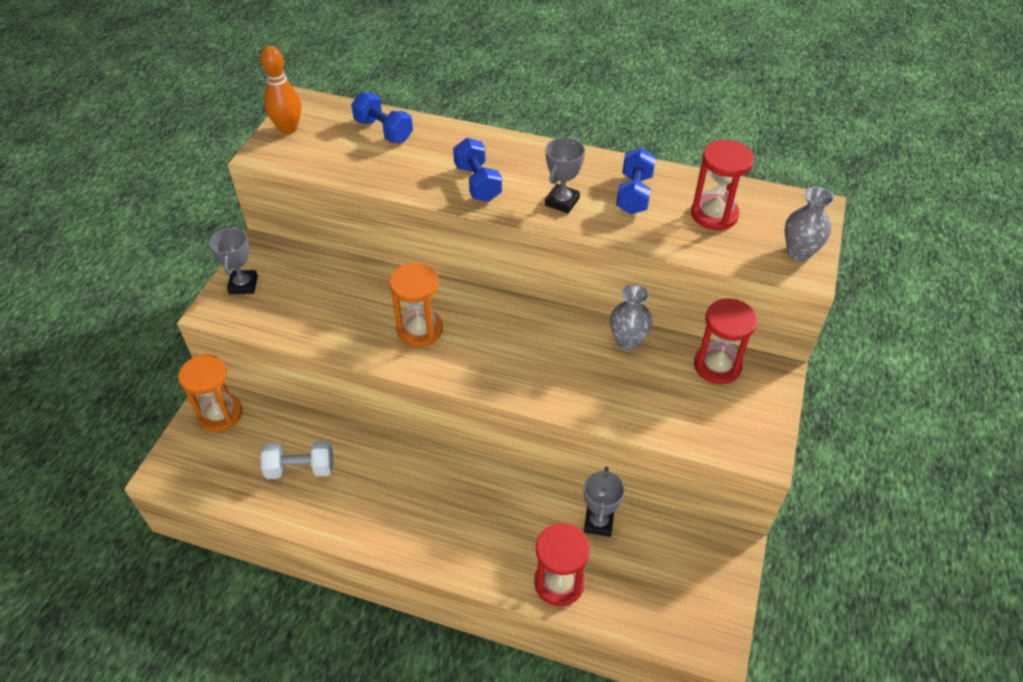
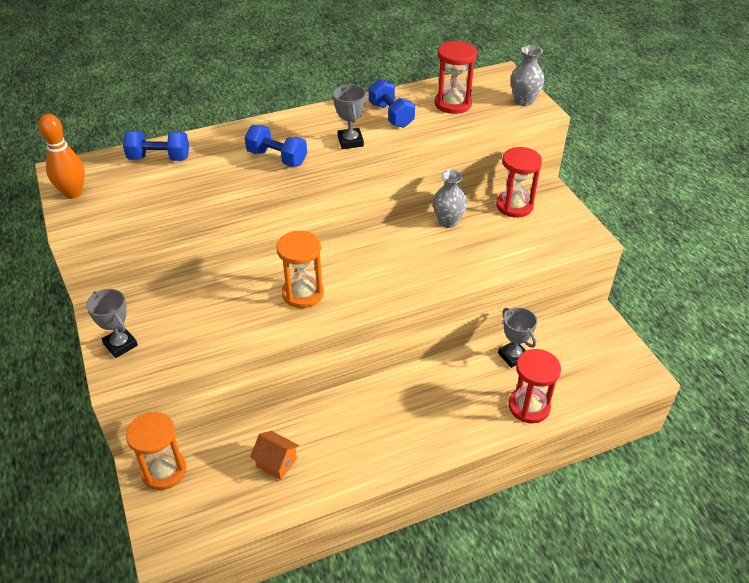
camera: 40 degrees left, 5 degrees down
(300, 468) = (276, 462): white dumbbell -> orange house

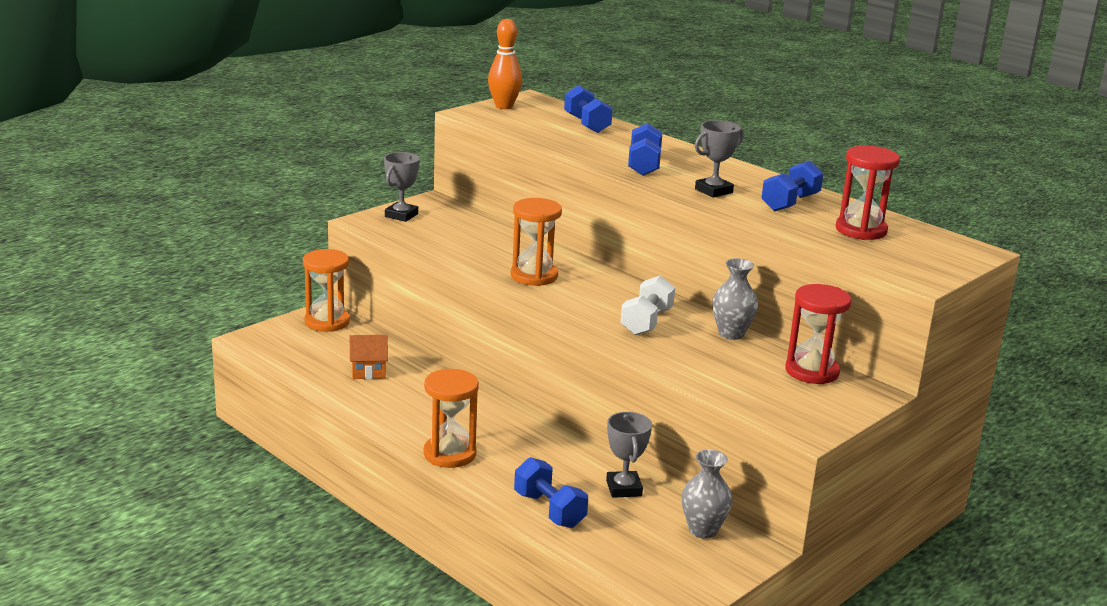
camera: 65 degrees right, 20 degrees down
(276, 462) = (368, 371): orange house -> orange house turned 75 degrees clockwise
(413, 257) = (646, 322): none -> white dumbbell
(434, 443) = (450, 454): none -> orange hourglass
(513, 356) = (624, 488): grey trophy -> grey trophy turned 45 degrees counterclockwise
(523, 101) = (928, 268): grey vase -> grey vase (703, 530)
(529, 406) = (549, 510): red hourglass -> blue dumbbell

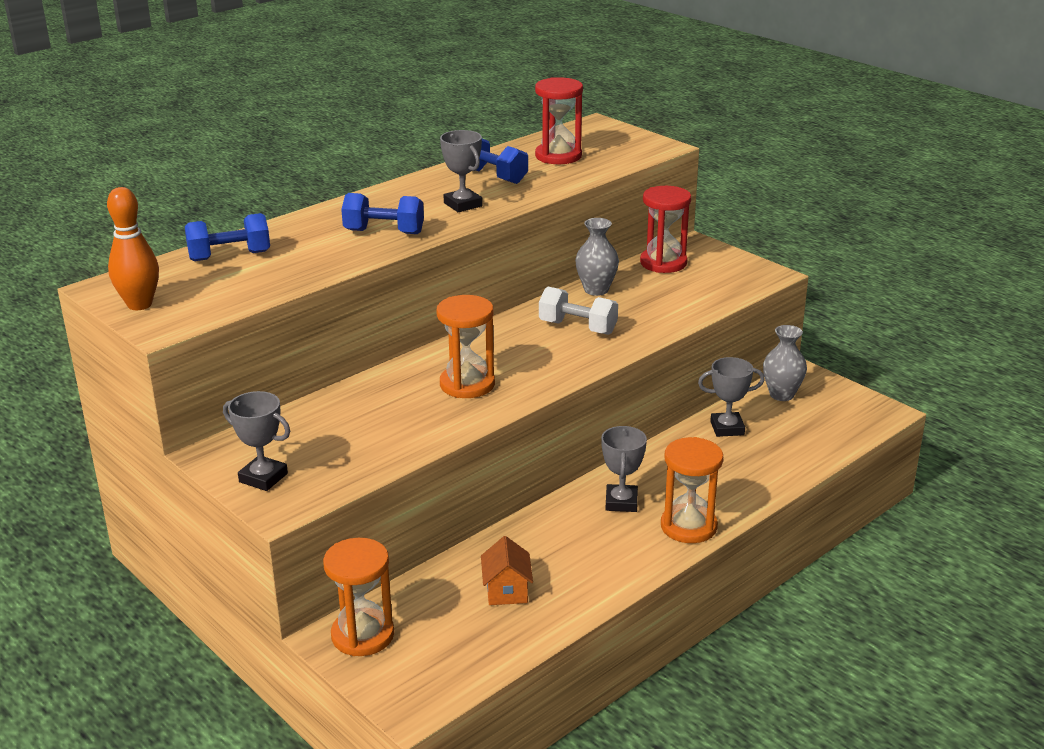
camera: 85 degrees left, 5 degrees up
(488, 423) = (621, 502): none -> grey trophy
(549, 510) = (775, 468): blue dumbbell -> none

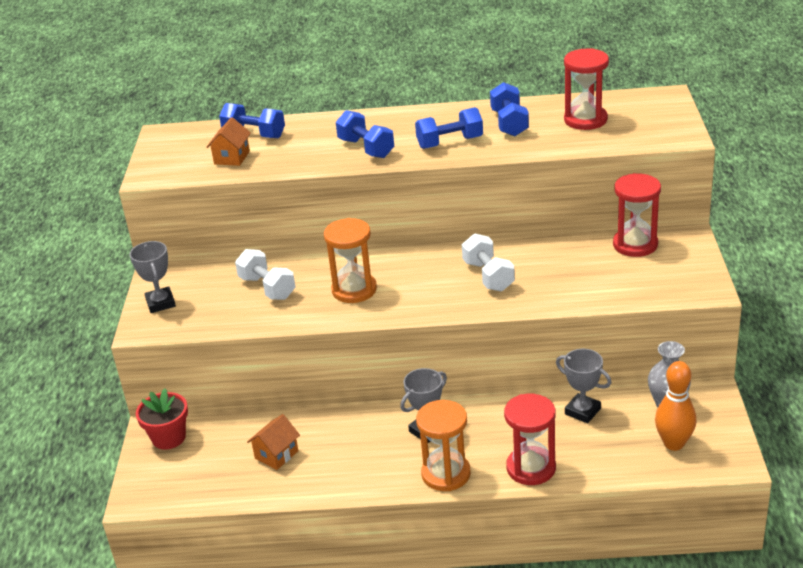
camera: 45 degrees right, 5 degrees up
(139, 305) = (161, 154): orange bowling pin -> orange bowling pin (673, 443)
(240, 282) = (232, 157): none -> orange house
(362, 635) = (168, 437): orange hourglass -> red flower pot
(370, 417) = (267, 288): none -> white dumbbell
(463, 204) = (450, 142): grey trophy -> blue dumbbell
(596, 290) = (548, 249): grey vase -> none
(750, 487) = (531, 468): none -> red hourglass

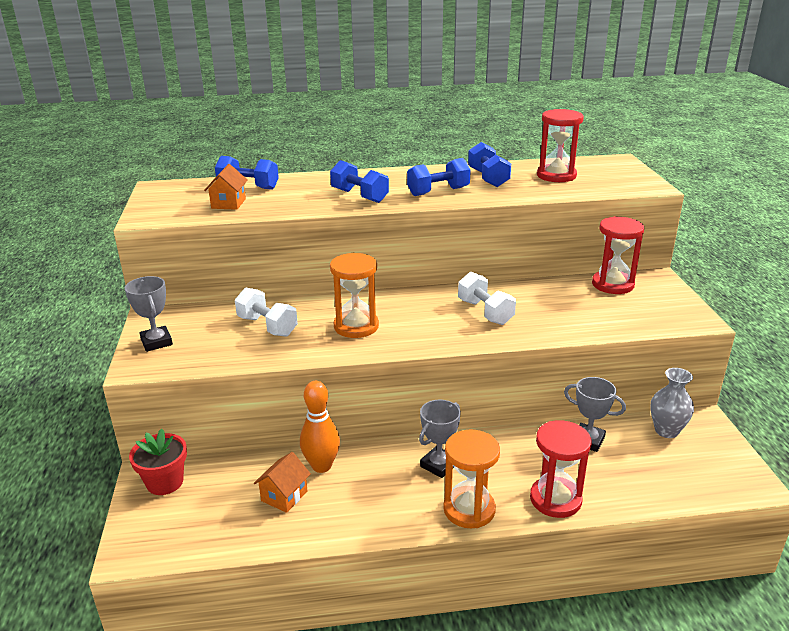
camera: 10 degrees left, 5 degrees down
(673, 443) = (688, 469): orange bowling pin -> orange bowling pin (321, 466)

